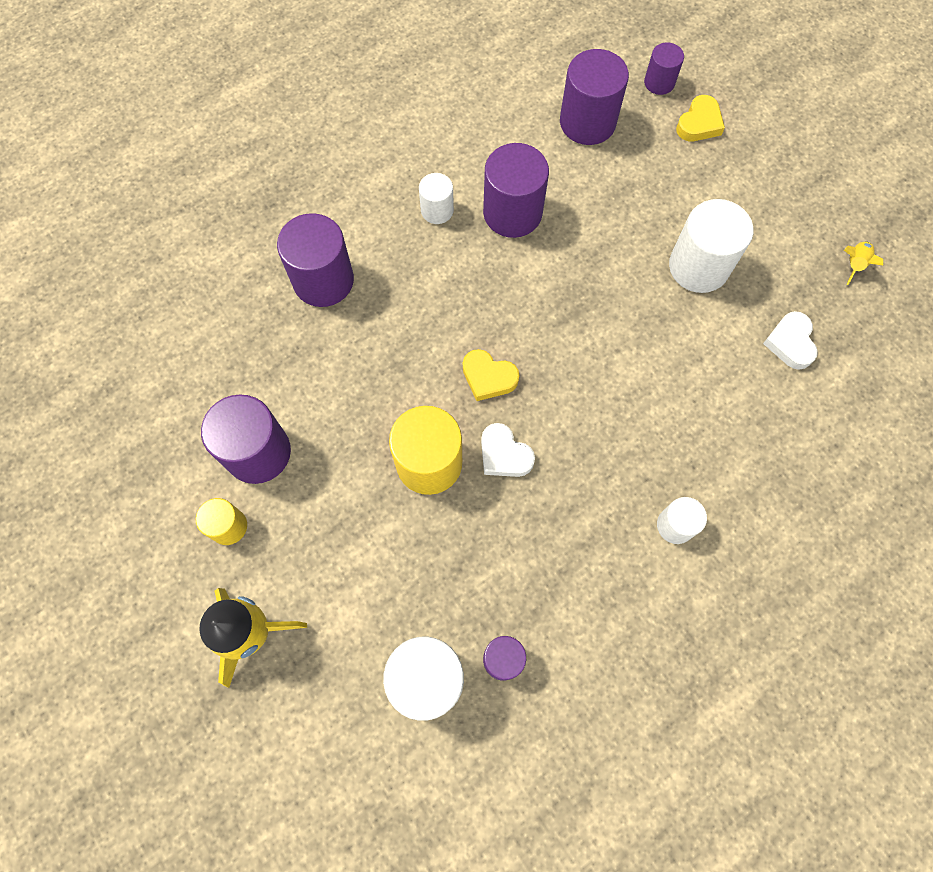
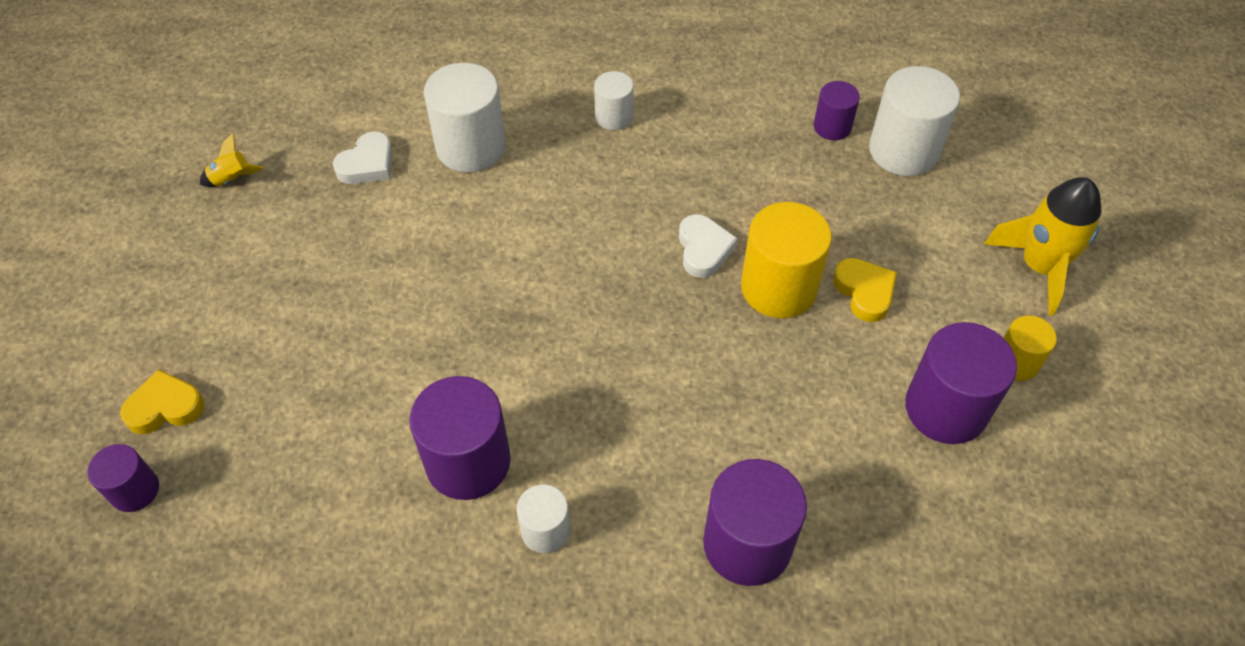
camera: 140 degrees left, 15 degrees down
(488, 377) = (657, 318): yellow heart -> yellow heart (864, 292)
(587, 122) = (269, 505): purple cylinder -> none
(698, 266) = (358, 273): white cylinder -> white cylinder (471, 147)

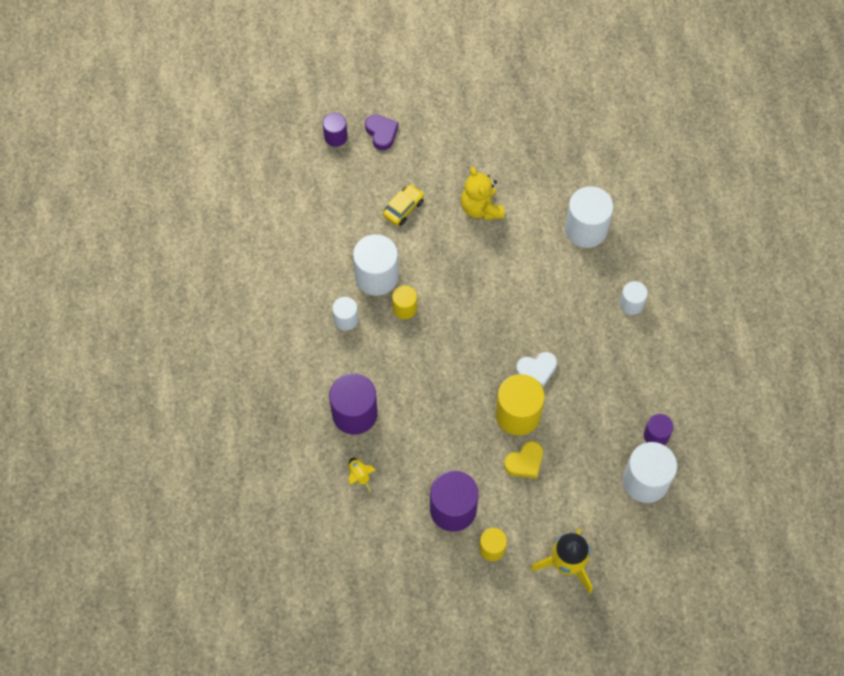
camera: 80 degrees right, 10 degrees up
(165, 407) = (381, 133): yellow heart -> purple heart
(232, 179) = (531, 113): yellow rocket -> yellow rocket (359, 475)
(340, 395) = (403, 208): none -> yellow car
(367, 164) = (559, 178): white heart -> none
(384, 276) = (481, 208): none -> yellow teddy bear
(468, 462) = (376, 276): purple cylinder -> white cylinder
(546, 424) = (404, 308): none -> yellow cylinder

